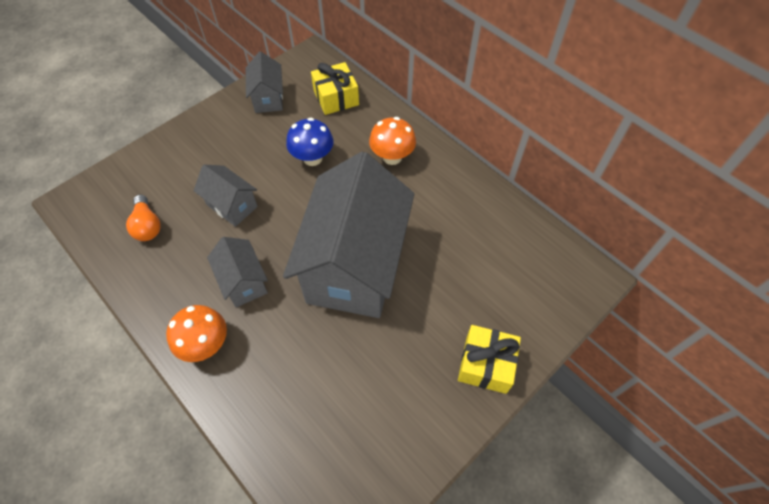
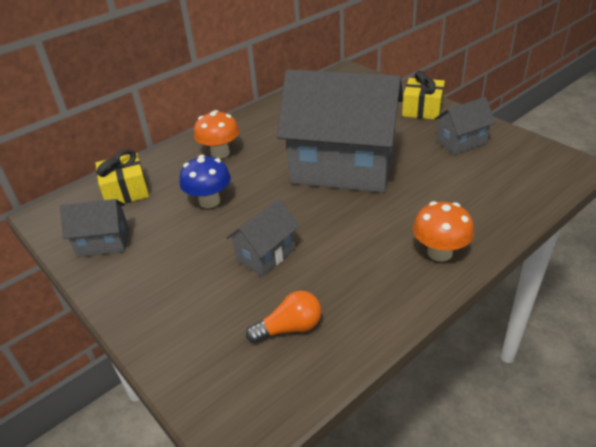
camera: 85 degrees left, 20 degrees down
(244, 282) = (365, 234): grey house -> grey house (461, 142)

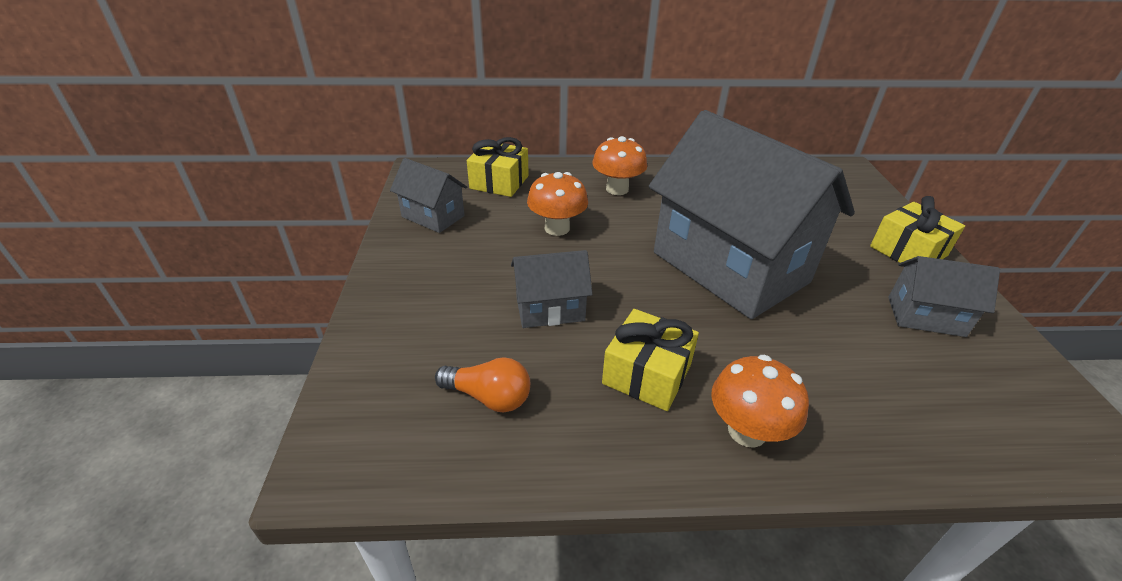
camera: 35 degrees right, 0 degrees up
(209, 201) = (557, 228): blue mushroom -> orange mushroom
(362, 256) = (647, 374): none -> yellow gift

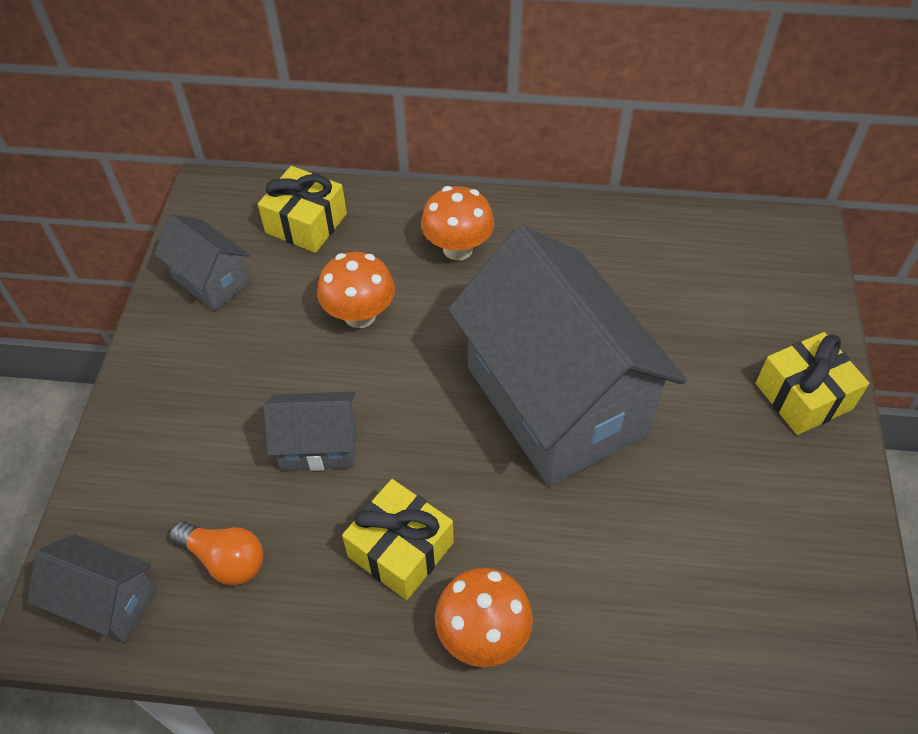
camera: 10 degrees right, 15 degrees up
(925, 316) = (766, 504): grey house -> grey house (107, 602)

